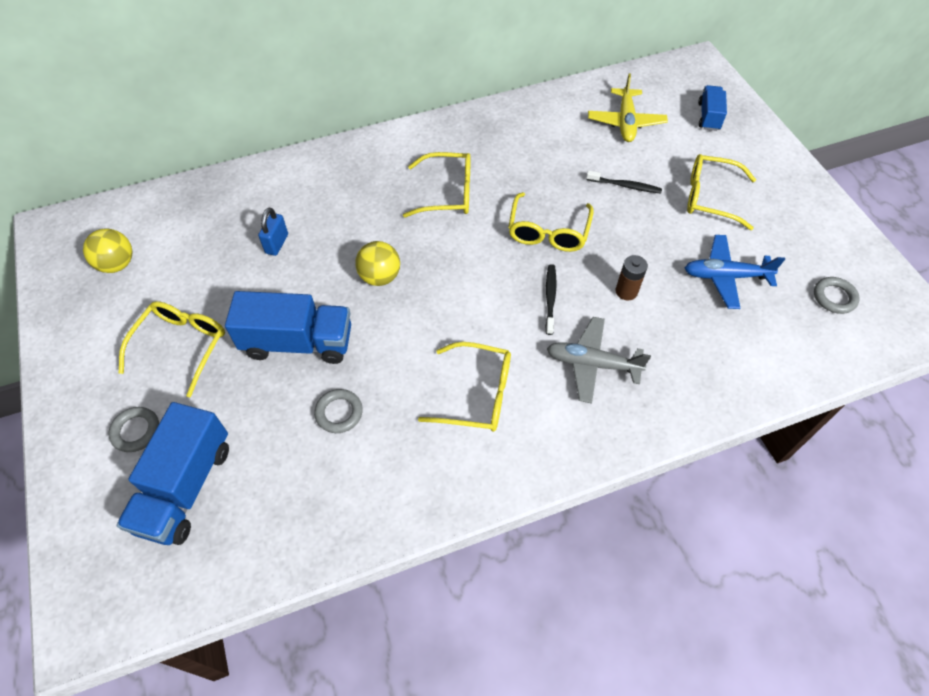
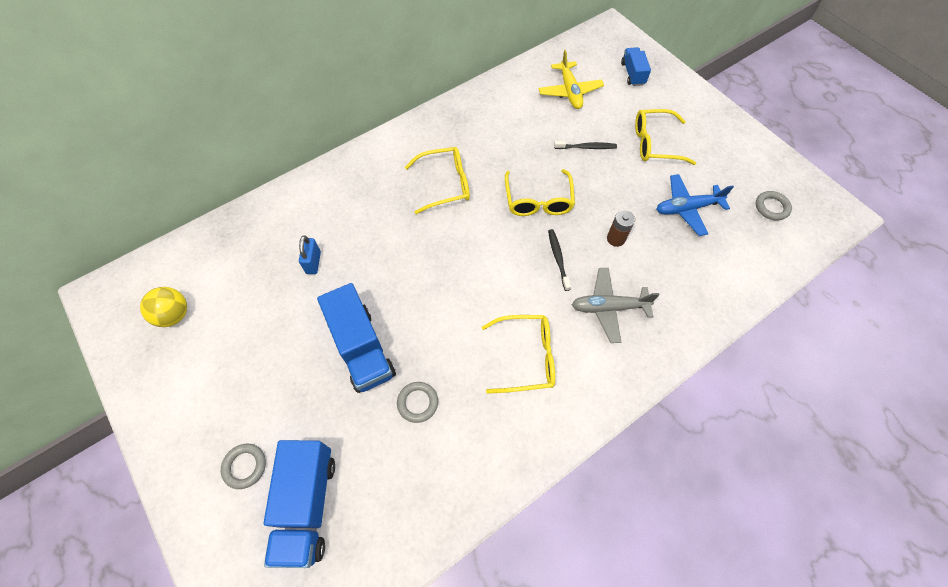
camera: 15 degrees left, 5 degrees up
(181, 346) = (259, 377): yellow glasses -> none
(298, 342) = (362, 348): blue truck -> blue truck turned 75 degrees clockwise
(380, 277) = (412, 272): yellow ball -> none

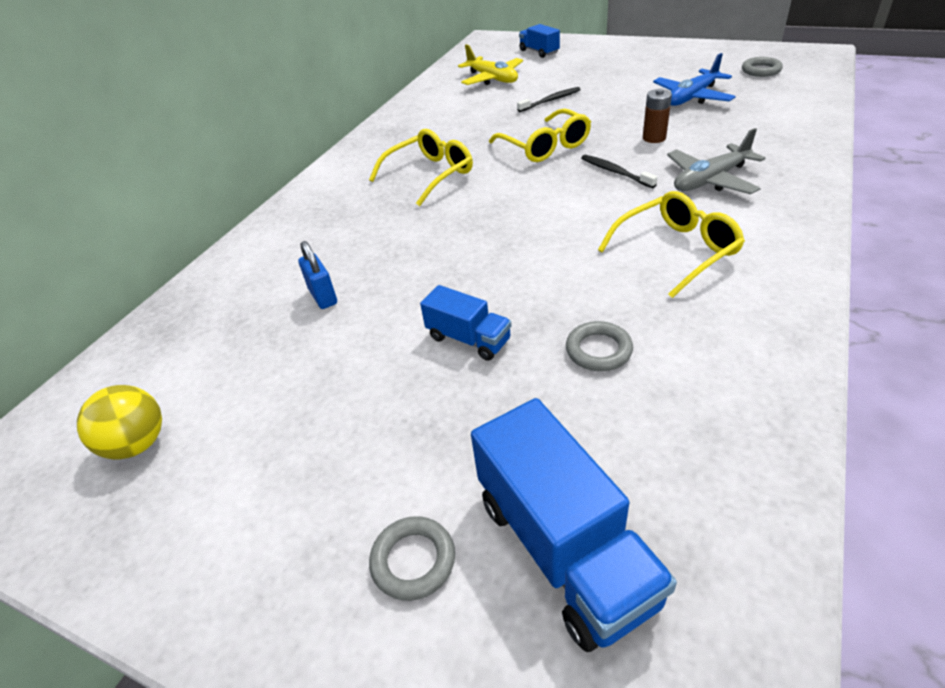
camera: 25 degrees left, 20 degrees down
(362, 348) = (468, 339): blue truck -> blue truck, size x0.56
(655, 143) = (611, 77): yellow glasses -> none

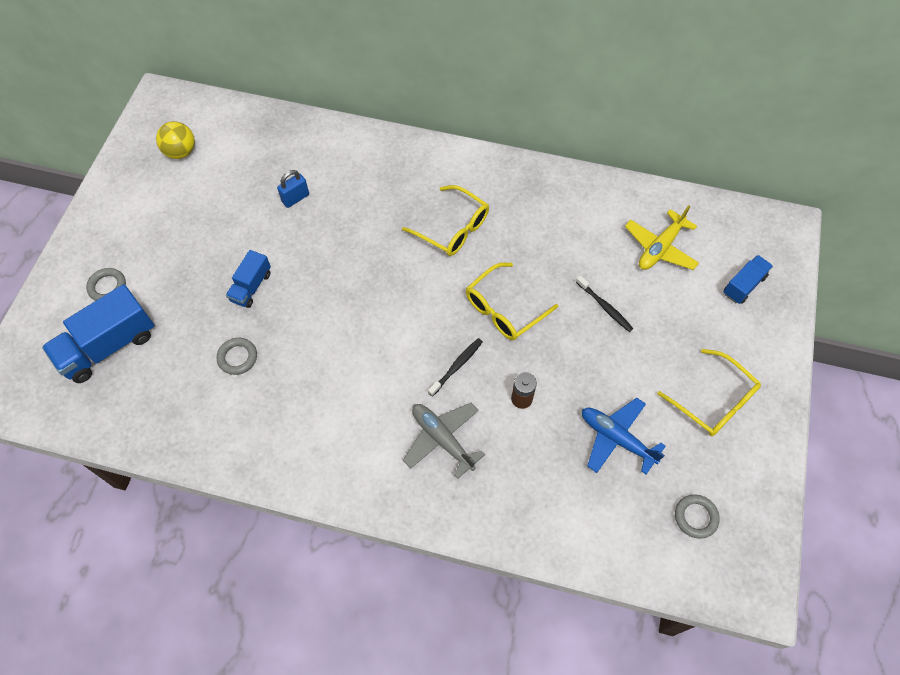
camera: 75 degrees right, 20 degrees up
(676, 251) = (339, 406): yellow glasses -> yellow glasses (714, 401)

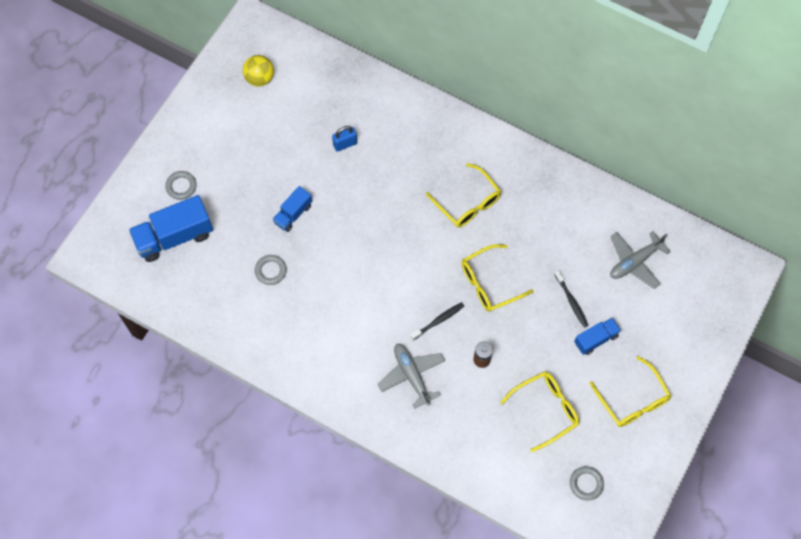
camera: 15 degrees right, 5 degrees up
(616, 438) = (546, 409): blue plane -> yellow glasses
(660, 248) = (635, 262): yellow plane -> grey plane
(743, 285) = (693, 311): blue truck -> blue truck (595, 339)

